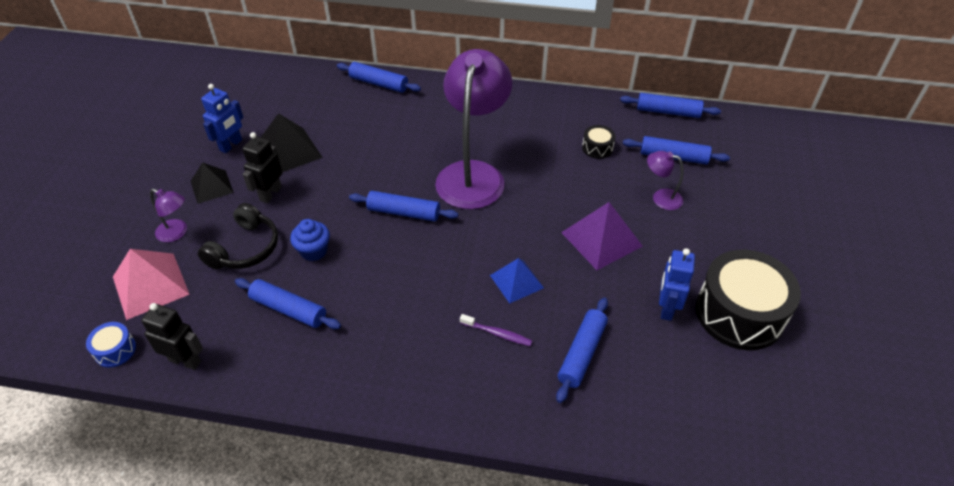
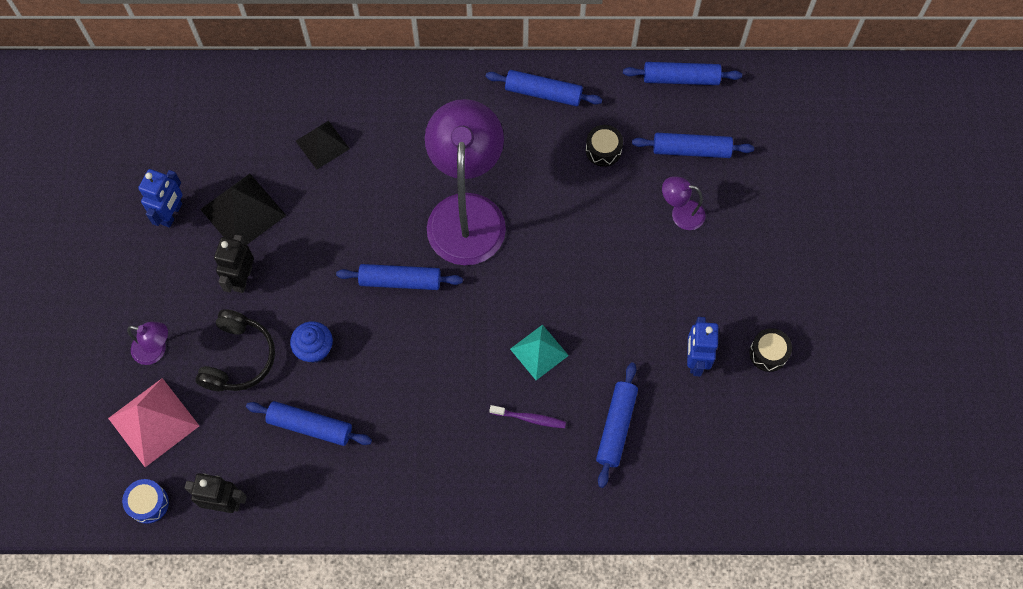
camera: 10 degrees left, 20 degrees up
(212, 186) = (171, 279): black pyramid -> black pyramid (322, 144)
(379, 83) = (322, 84): blue rolling pin -> blue rolling pin (543, 93)
(516, 281) = (539, 352): blue pyramid -> turquoise pyramid
(601, 239) = (621, 282): purple pyramid -> none
(739, 313) = (768, 353): black drum -> black drum, size x0.44

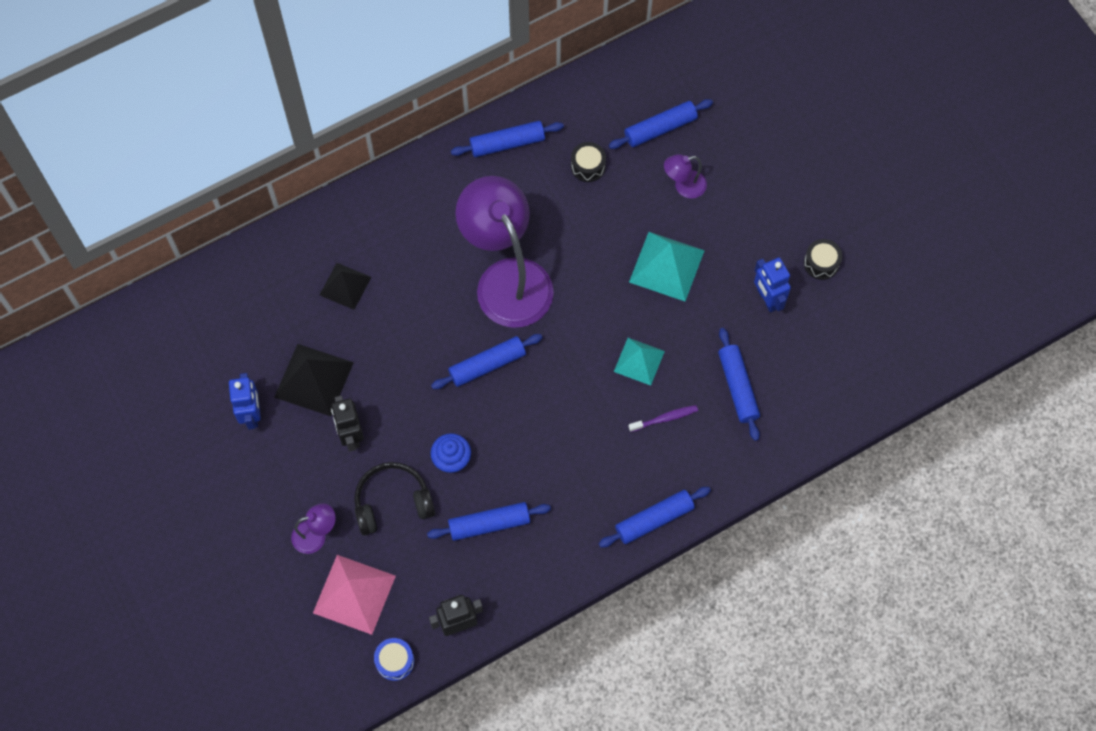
camera: 30 degrees left, 0 degrees up
(239, 358) = (392, 502): black headphones -> black headphones turned 90 degrees counterclockwise
(619, 278) = (666, 266): none -> turquoise pyramid
(681, 78) = (615, 72): blue rolling pin -> blue rolling pin (654, 519)

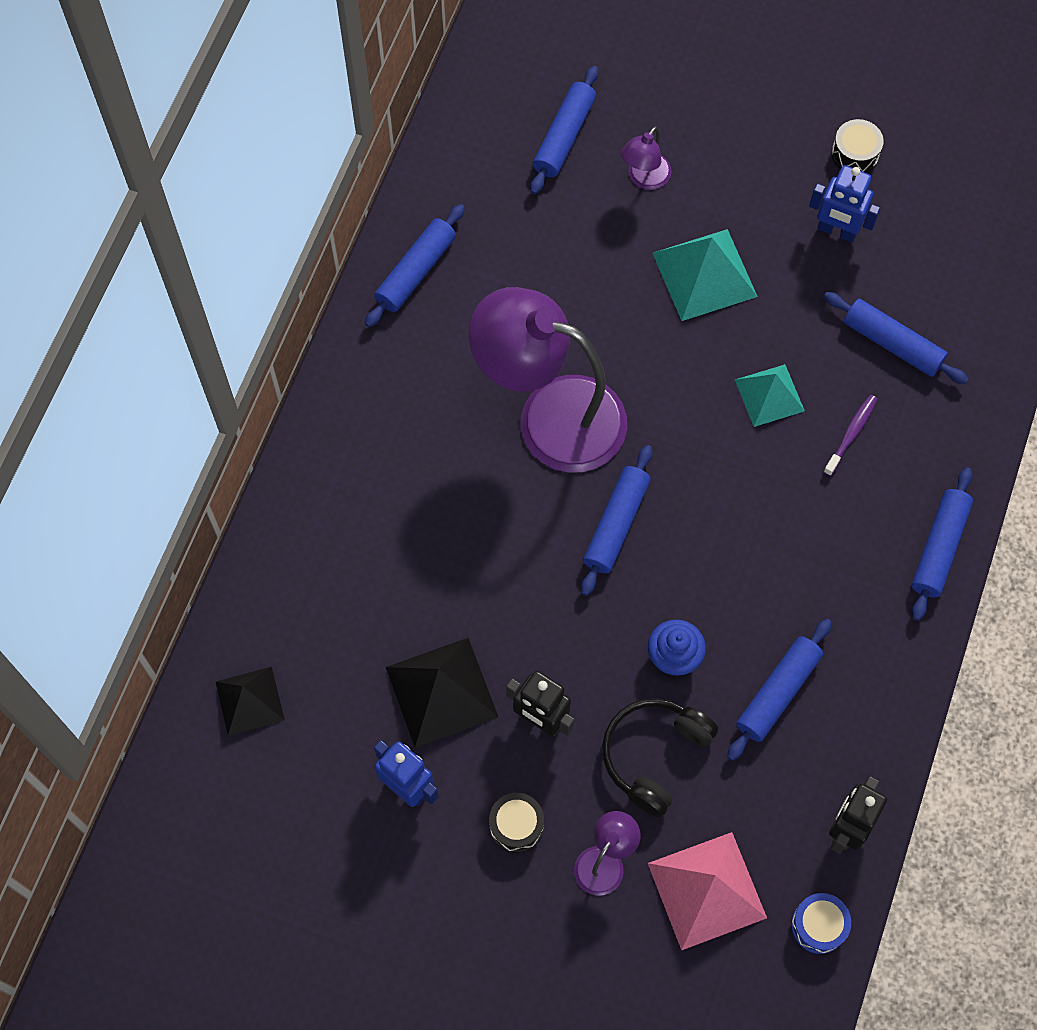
camera: 40 degrees left, 0 degrees up
(345, 286) = (380, 561): black pyramid -> black pyramid (249, 700)
(588, 166) = (525, 232): black drum -> black drum (516, 825)

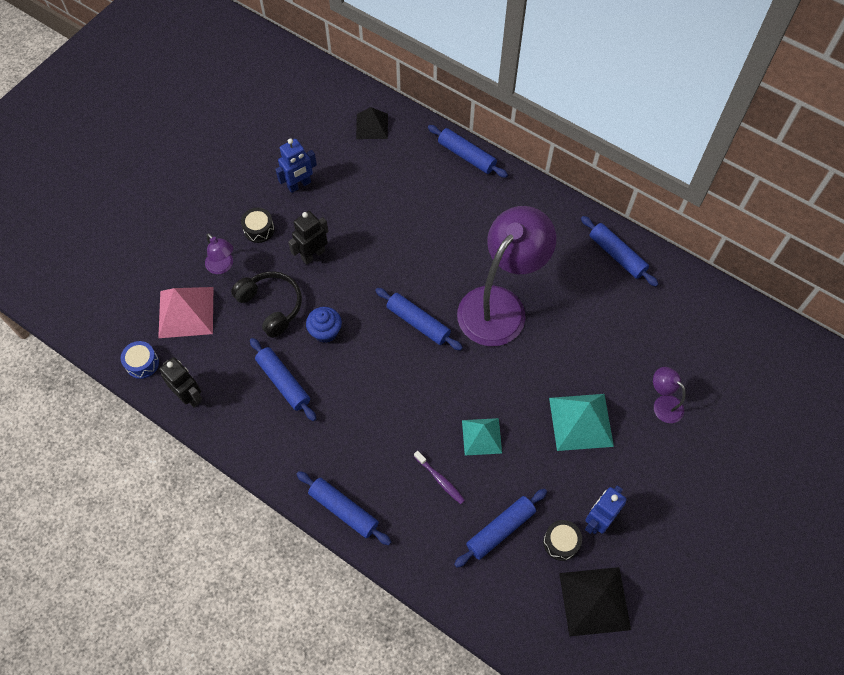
camera: 105 degrees right, 5 degrees down
(441, 692) = (346, 211): black pyramid -> black pyramid (594, 601)
(564, 137) = (704, 362): blue rolling pin -> blue rolling pin (466, 156)
(855, 154) = (661, 554): black drum -> black drum (561, 542)

